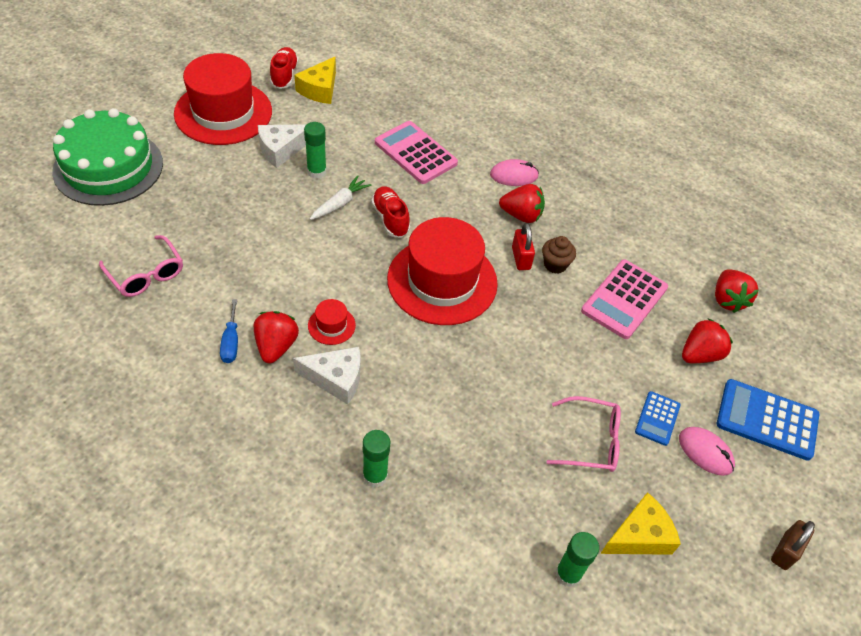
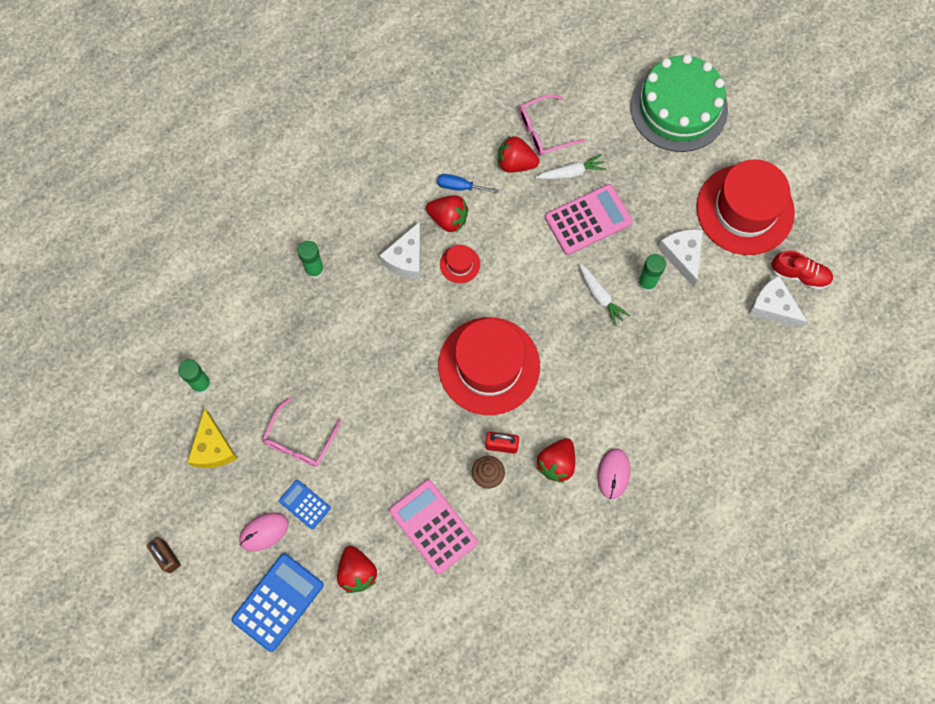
camera: 110 degrees right, 20 degrees up
(199, 244) = (571, 173): none -> white carrot
(320, 89) = (773, 307): yellow cheese -> white cheese
(390, 219) = (573, 338): red shoe -> none
(415, 153) = (661, 382): pink calculator -> pink calculator (588, 220)
(727, 300) = (410, 630): red strawberry -> red strawberry (515, 163)

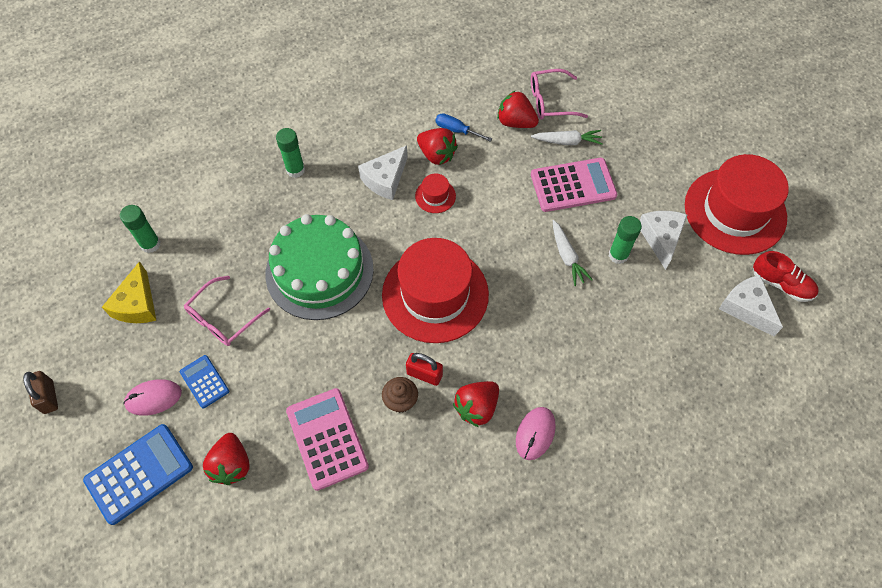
camera: 15 degrees right, 10 degrees down
(678, 107) = (687, 109): green cake -> green cake (319, 271)

